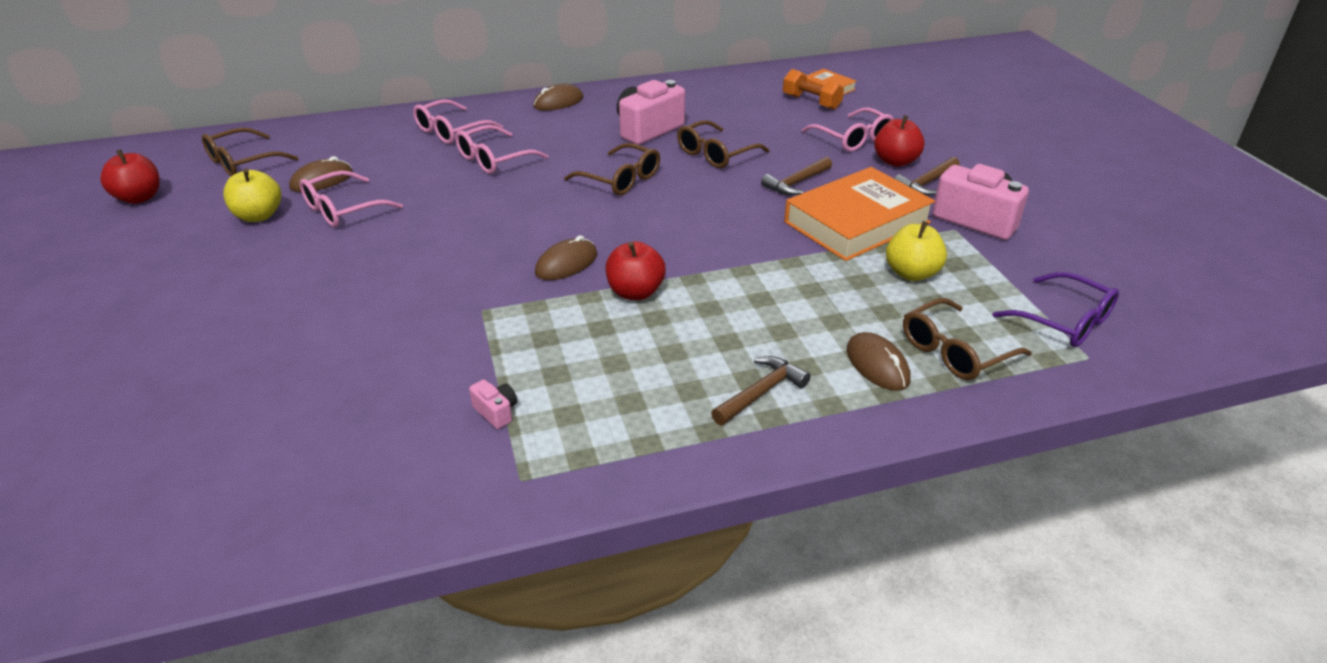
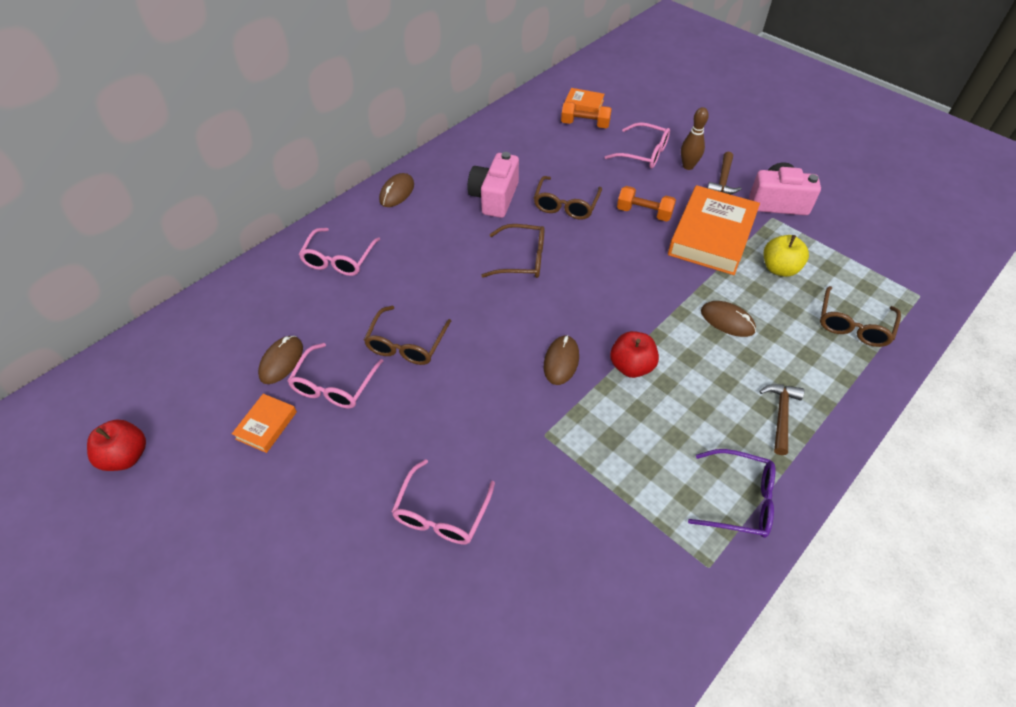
camera: 30 degrees left, 15 degrees up
(243, 162) = (183, 371): brown glasses -> brown glasses (406, 344)
(258, 216) = (266, 425): yellow apple -> orange book
(494, 159) = (405, 277): pink glasses -> pink glasses (441, 513)
(496, 412) = (641, 521): pink camera -> none
(796, 183) = (644, 213): brown hammer -> orange dumbbell
(877, 365) = (823, 358): brown mouse -> brown mouse (727, 321)
(895, 161) = (688, 166): red apple -> brown bowling pin
(1064, 321) = (887, 272): purple glasses -> purple glasses (739, 500)

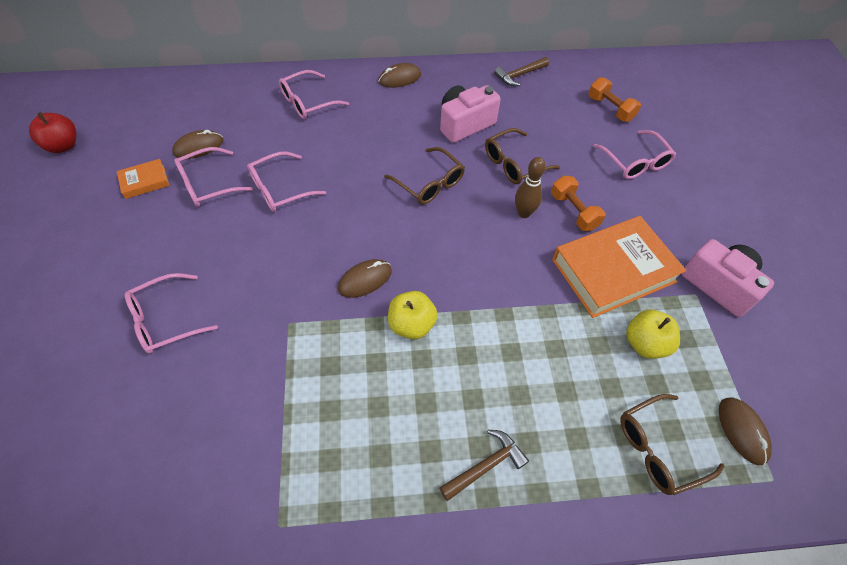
camera: 40 degrees right, 5 degrees up
(406, 344) = (280, 189): brown glasses -> pink glasses
(584, 104) = (629, 92): orange book -> none
(631, 366) = (412, 324): red apple -> yellow apple
(688, 166) = (665, 198): brown bowling pin -> brown bowling pin (524, 213)
(723, 180) = (685, 230): brown hammer -> brown hammer (519, 75)
(727, 321) = (537, 351): brown mouse -> brown mouse (742, 431)
(739, 500) = (365, 500): purple glasses -> none

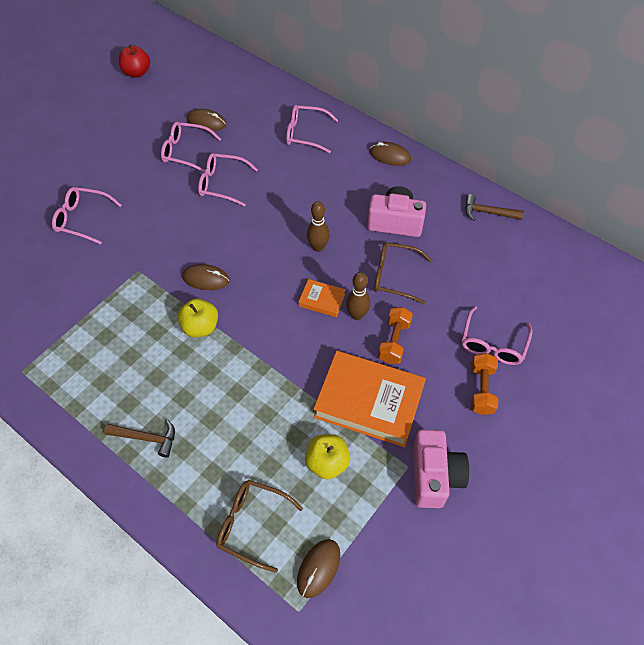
camera: 45 degrees right, 0 degrees up
(145, 181) = (155, 125): orange book -> orange book (322, 300)
(429, 183) = (318, 247): brown glasses -> brown bowling pin
(610, 109) = (530, 289): orange dumbbell -> orange dumbbell (481, 389)

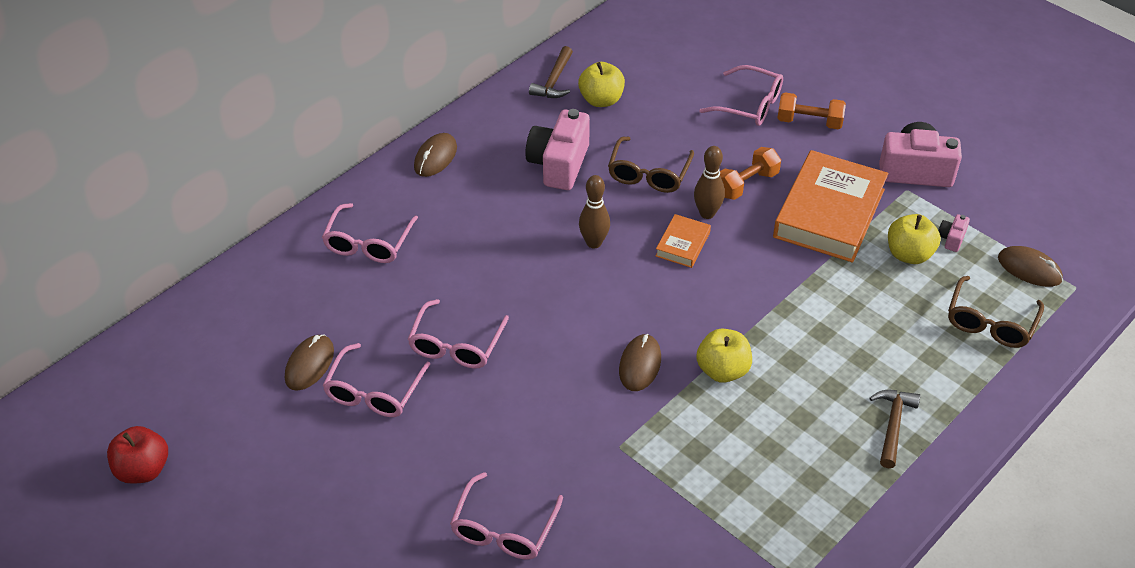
camera: 85 degrees left, 10 degrees down
(350, 500) = (951, 239): none -> pink camera
(394, 341) = (746, 184): orange dumbbell -> orange dumbbell turned 60 degrees counterclockwise
(473, 242) = (601, 100): none -> yellow apple

